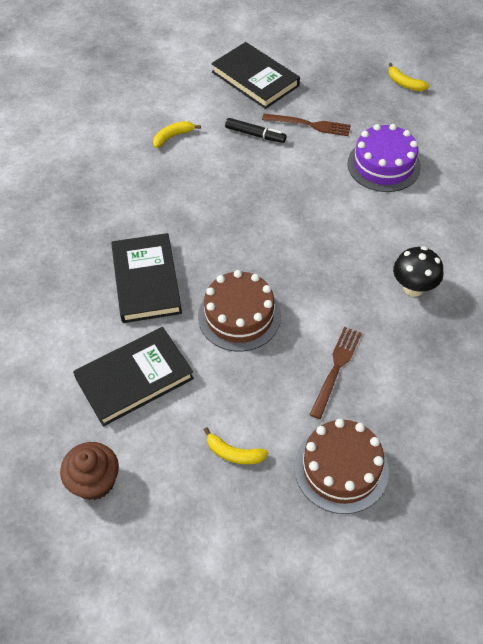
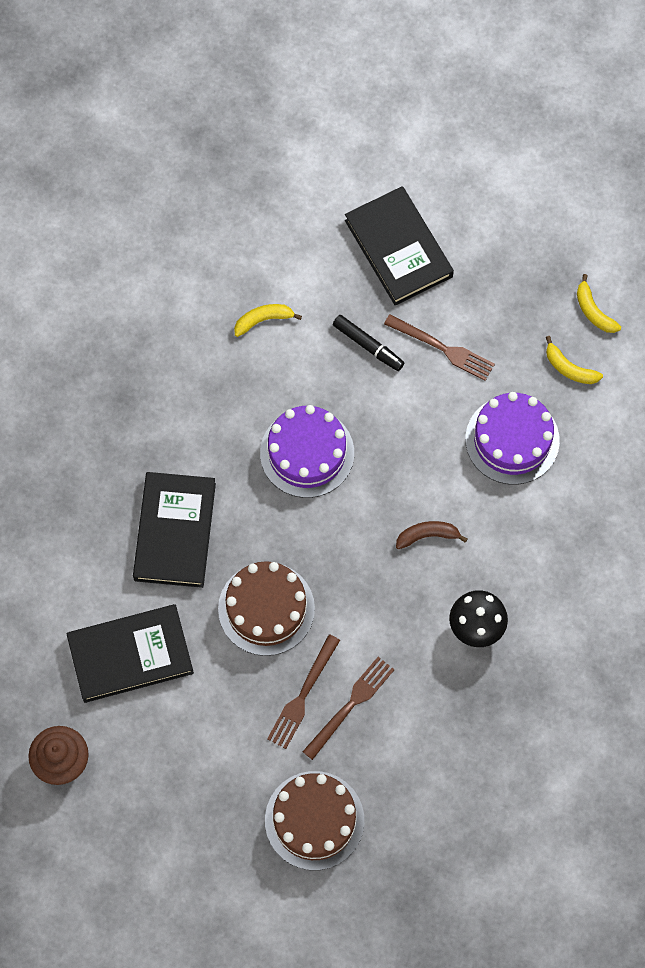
camera: 15 degrees right, 15 degrees up
(234, 206) = (307, 453): none -> purple cake
(234, 453) = (210, 772): yellow banana -> yellow banana (569, 368)
(293, 372) = (302, 695): none -> brown fork
(348, 237) = (427, 536): none -> brown banana

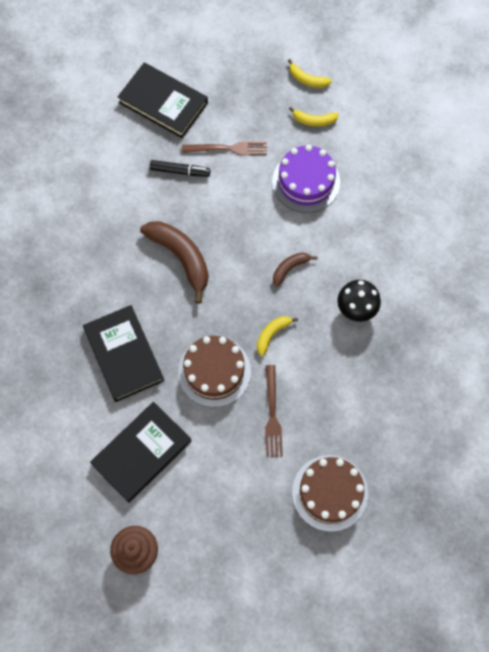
camera: 30 degrees left, 0 degrees up
(263, 320) = (102, 190): yellow banana -> yellow banana (272, 334)
(307, 453) = (181, 258): purple cake -> brown banana
(351, 705) = (307, 403): brown fork -> none

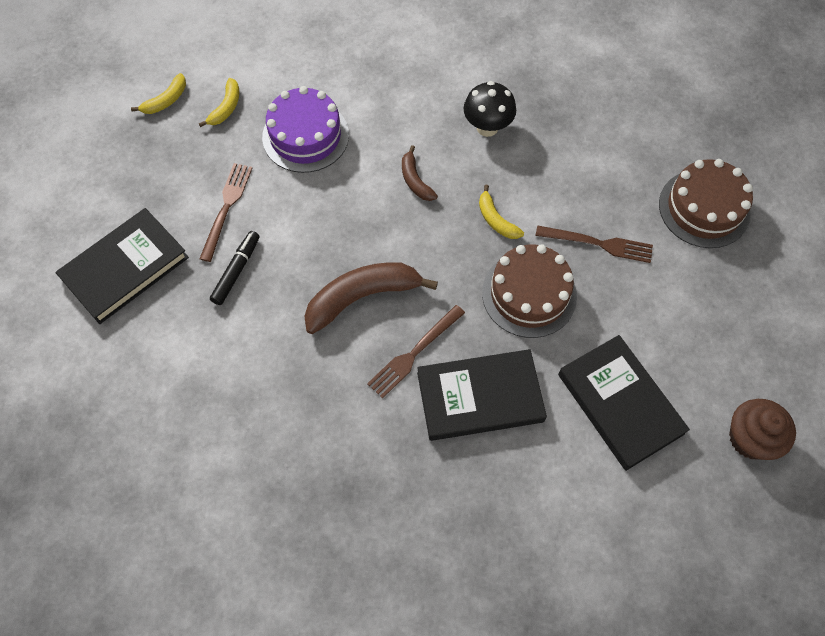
camera: 75 degrees left, 5 degrees down
(146, 303) = (414, 353): none -> brown fork

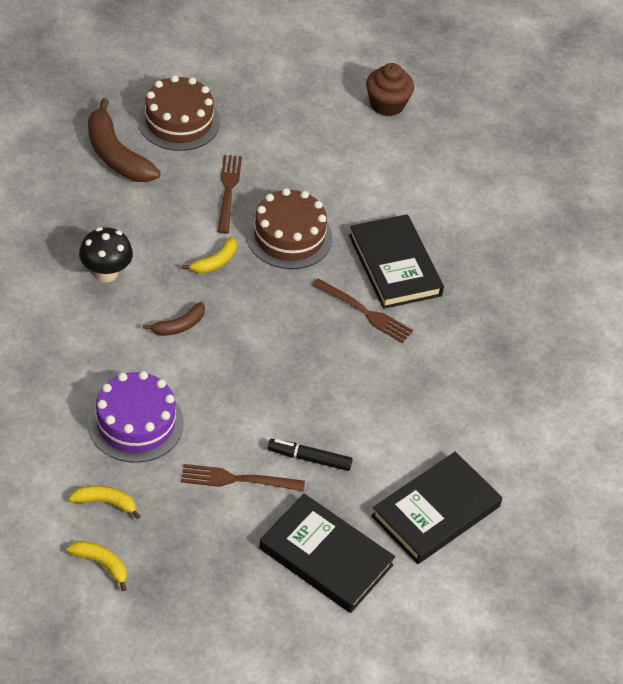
camera: 105 degrees left, 15 degrees down
(362, 297) = (317, 355): brown banana -> brown banana (116, 155)
(620, 404) = (378, 178): black book -> black book (435, 511)

